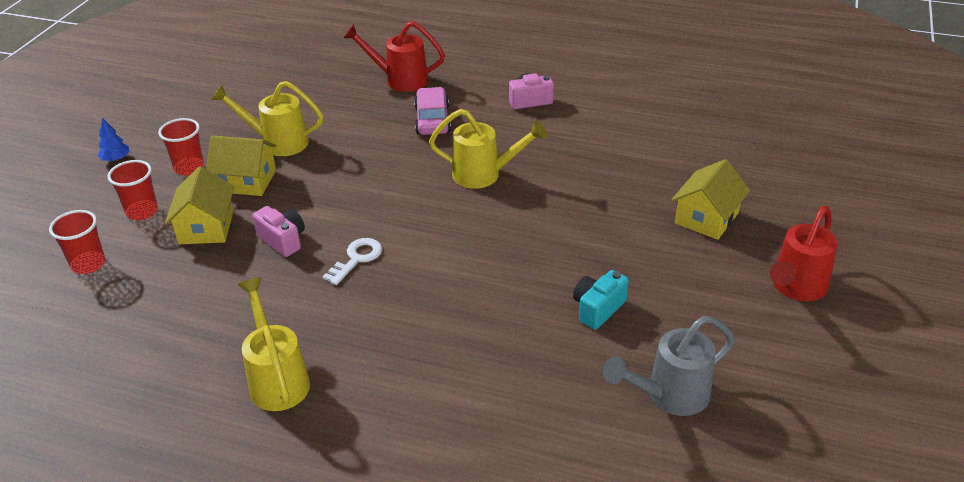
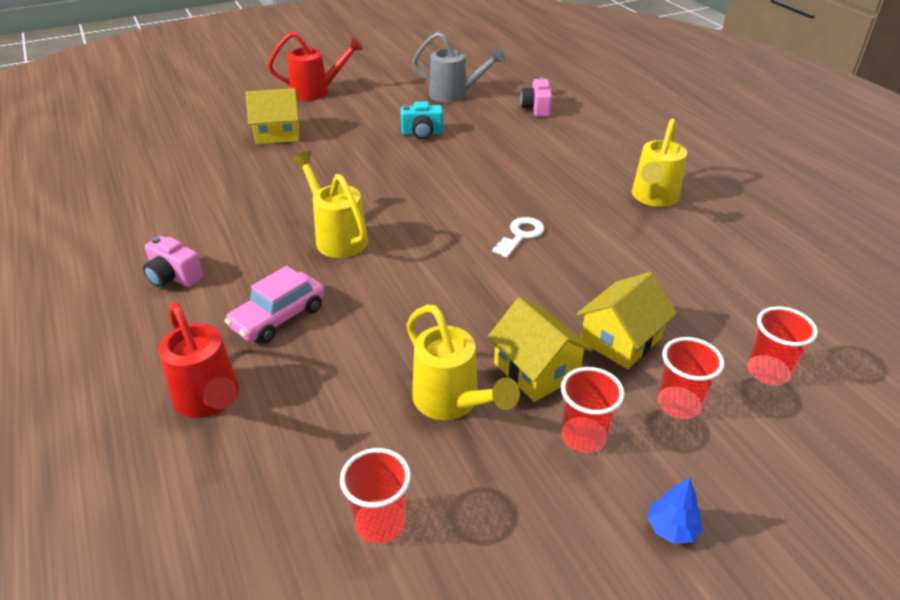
camera: 135 degrees left, 0 degrees up
(257, 93) = (380, 523): none -> red cup
(283, 240) = (562, 283): pink camera -> pink camera (536, 108)
(357, 259) = (520, 235): white key -> white key turned 135 degrees clockwise

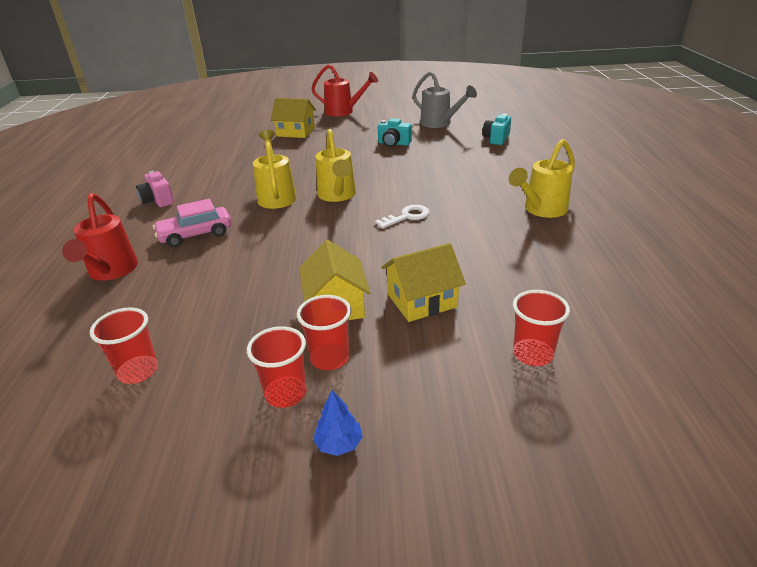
camera: 25 degrees right, 5 degrees down
(452, 402) = (256, 311): yellow watering can -> yellow watering can (337, 196)
(536, 108) = (496, 139): pink camera -> turquoise camera
(678, 404) = (428, 357): red cup -> red cup (285, 394)

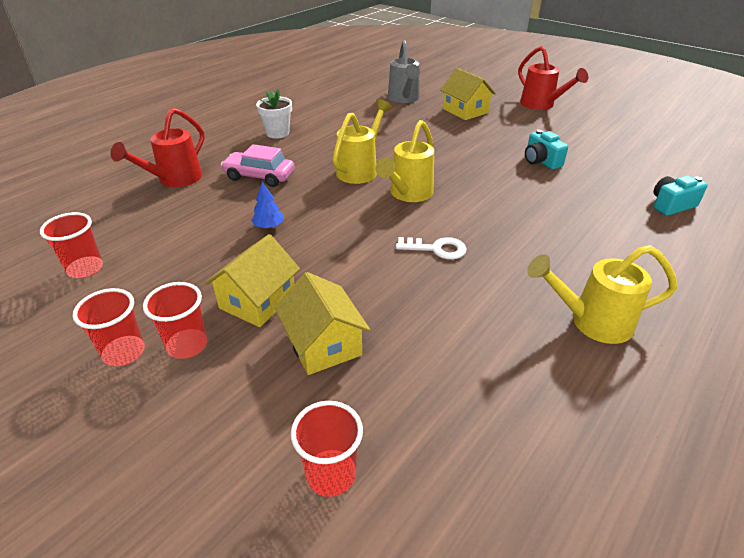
camera: 40 degrees right, 5 degrees up
(158, 200) = (277, 133): pink camera -> white flower pot
(339, 444) = (92, 422): blue tree -> blue tree (269, 226)
(422, 301) = (323, 344): yellow house -> yellow house turned 45 degrees clockwise
(439, 123) = (627, 158): grey watering can -> grey watering can (404, 99)

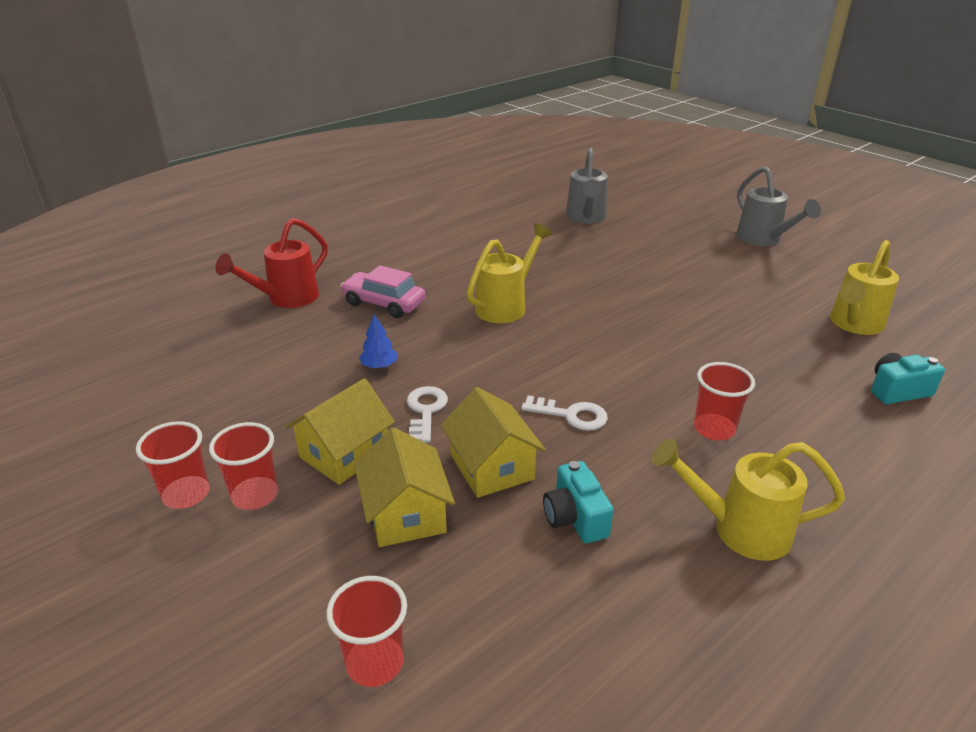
camera: 10 degrees right, 5 degrees down
(85, 269) = (166, 394): red cup -> red cup (714, 429)
(277, 133) = (419, 251): white flower pot -> none
(317, 258) = (425, 411): none -> white key
(408, 194) = (556, 342): yellow watering can -> yellow watering can (854, 324)
(465, 111) = (660, 240): yellow house -> yellow house (492, 467)
(541, 105) = (763, 239): red watering can -> grey watering can
(541, 161) = (739, 315): turquoise camera -> turquoise camera (575, 518)

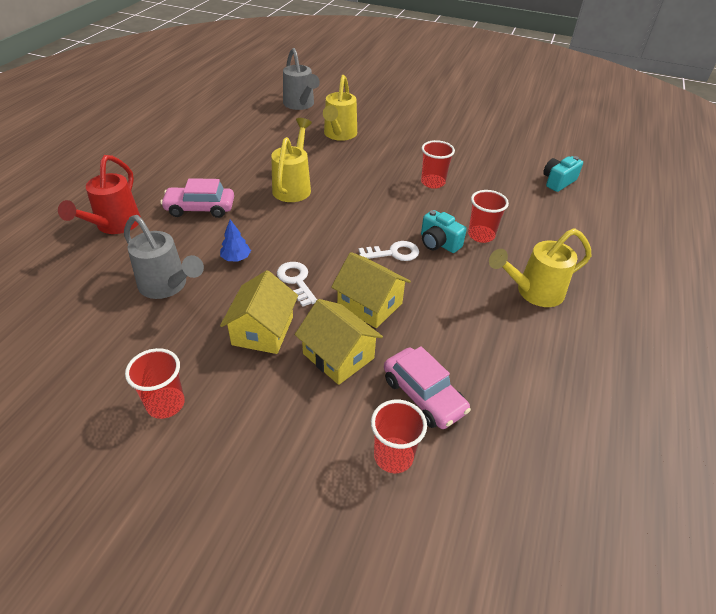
camera: 30 degrees left, 10 degrees up
(255, 495) = (221, 384): red cup -> red cup (433, 182)
(473, 604) = (423, 395): none -> pink car
(575, 518) = (443, 319): turquoise camera -> turquoise camera (438, 243)
(763, 239) = (425, 98): grey watering can -> grey watering can (167, 286)
(854, 324) = (511, 145): yellow watering can -> yellow watering can (339, 135)

